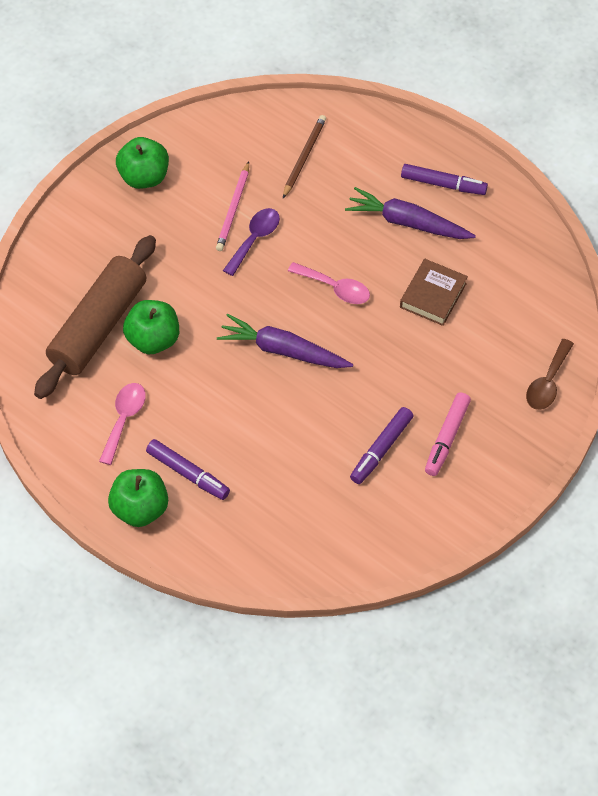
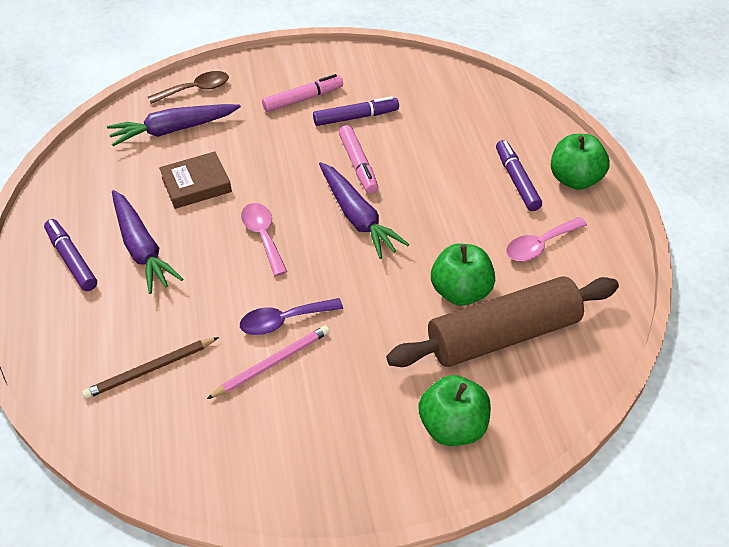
camera: 140 degrees left, 10 degrees down
(144, 177) = (326, 463): green apple -> green apple (452, 427)
(330, 400) = (358, 165): none -> pink marker
(512, 330) = (174, 130): none -> purple carrot

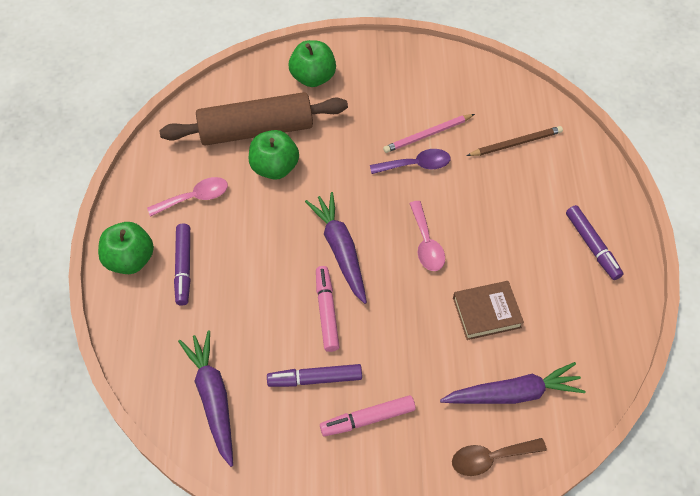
camera: 170 degrees left, 10 degrees up
(142, 248) = (532, 248): purple carrot -> purple carrot (213, 399)

